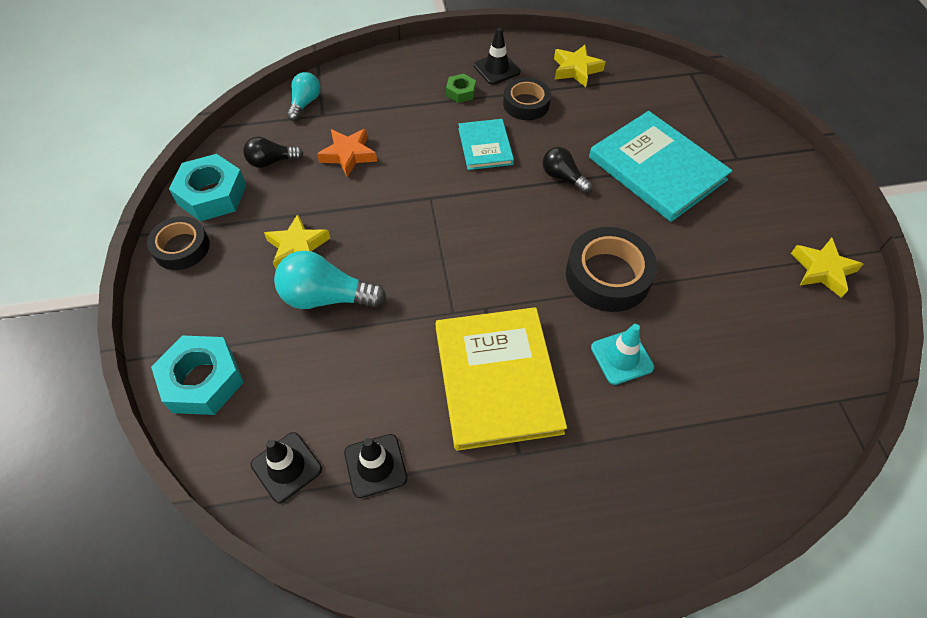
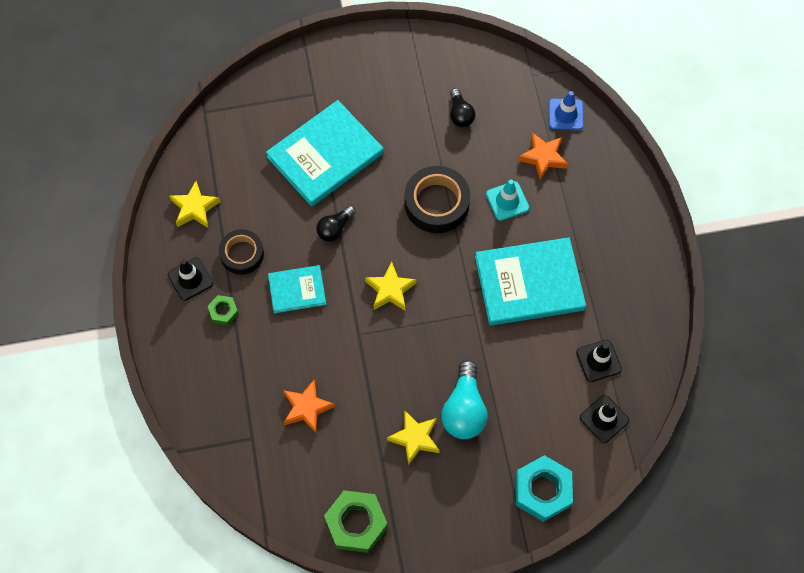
camera: 90 degrees left, 10 degrees up
(181, 247) = (417, 537): black tape -> none
(212, 195) = (356, 523): turquoise nut -> green nut
(271, 161) = (315, 476): black light bulb -> black light bulb (460, 114)
(305, 103) = (235, 457): turquoise light bulb -> none
(497, 379) = (529, 283): yellow book -> turquoise book
(700, 408) = (543, 157): none -> orange star
(782, 445) = (565, 114): none -> blue traffic cone
(822, 270) = (427, 60): yellow star -> yellow star (390, 290)

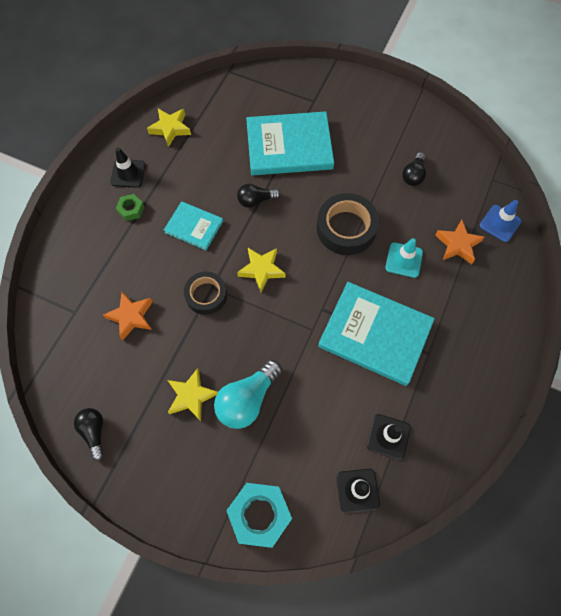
camera: 35 degrees right, 0 degrees up
(242, 254) = (176, 178): black tape -> black tape (206, 295)
(356, 523) = (94, 432): green nut -> black light bulb

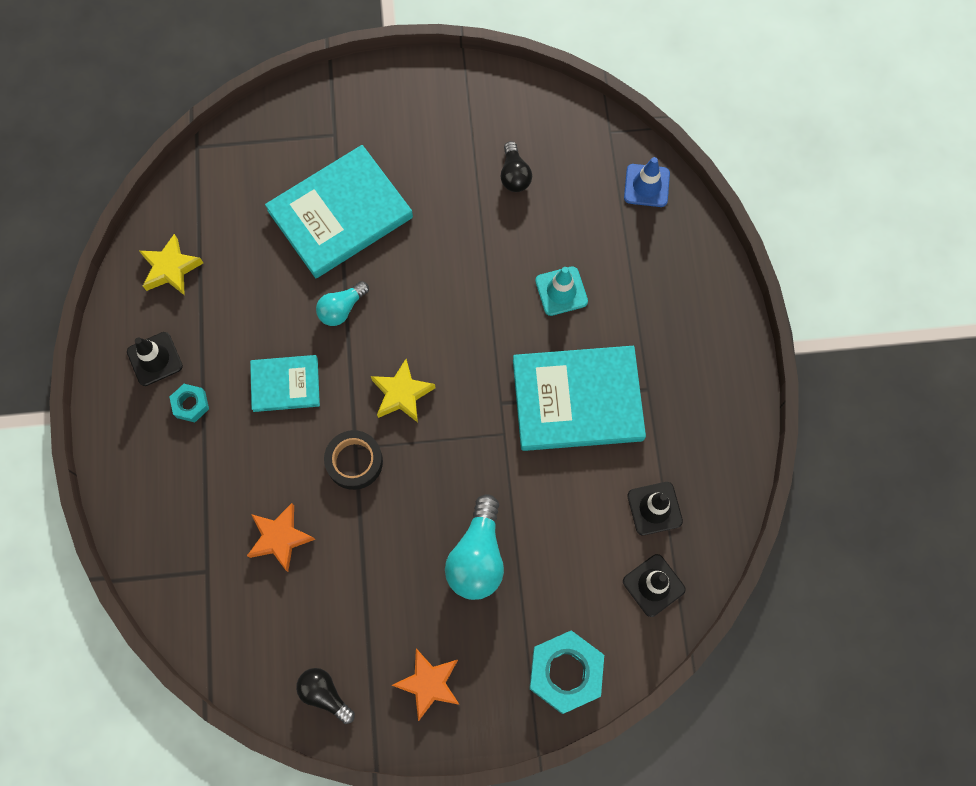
camera: 30 degrees left, 5 degrees up
(131, 209) = (190, 404): green nut -> turquoise nut
(191, 396) = (411, 589): yellow star -> none
(256, 200) = (341, 309): black light bulb -> turquoise light bulb
(346, 228) = (472, 287): black tape -> none
(458, 244) = (612, 238): orange star -> orange star (429, 683)

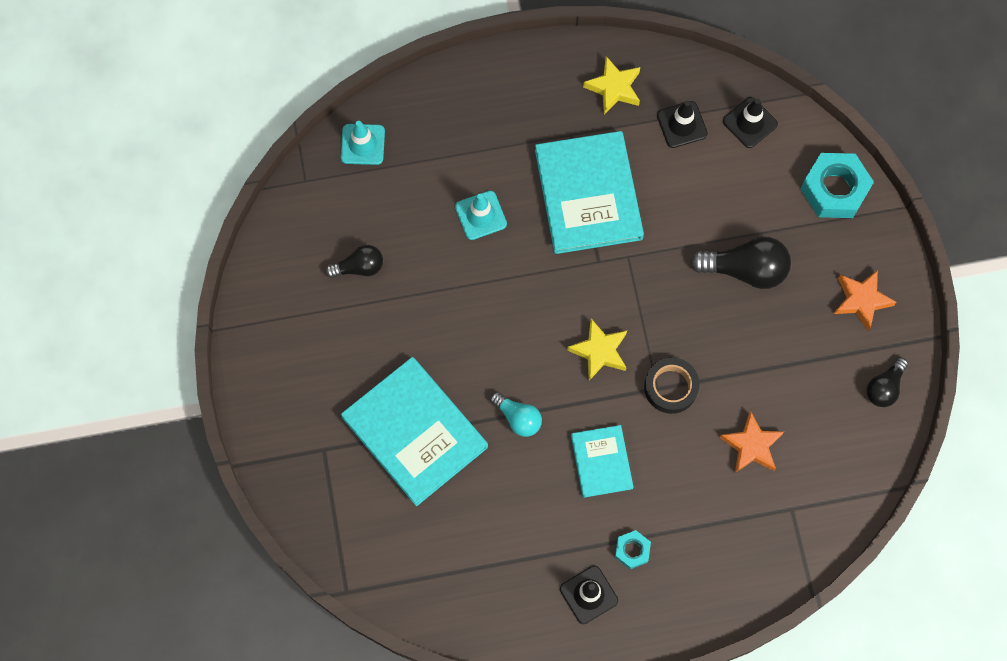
camera: 95 degrees left, 0 degrees up
(171, 268) = (489, 595): yellow star -> yellow star (614, 88)
(477, 557) = (745, 269): turquoise light bulb -> black light bulb
(646, 185) = (362, 144): blue traffic cone -> turquoise traffic cone

